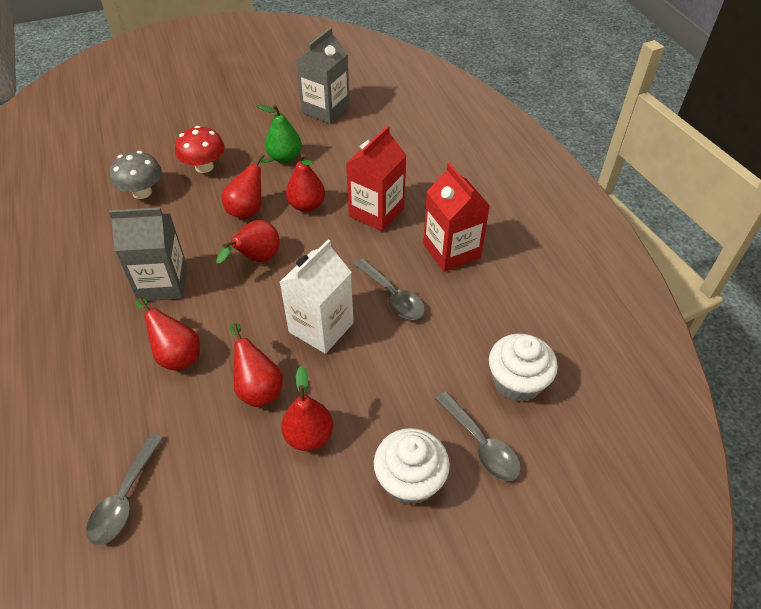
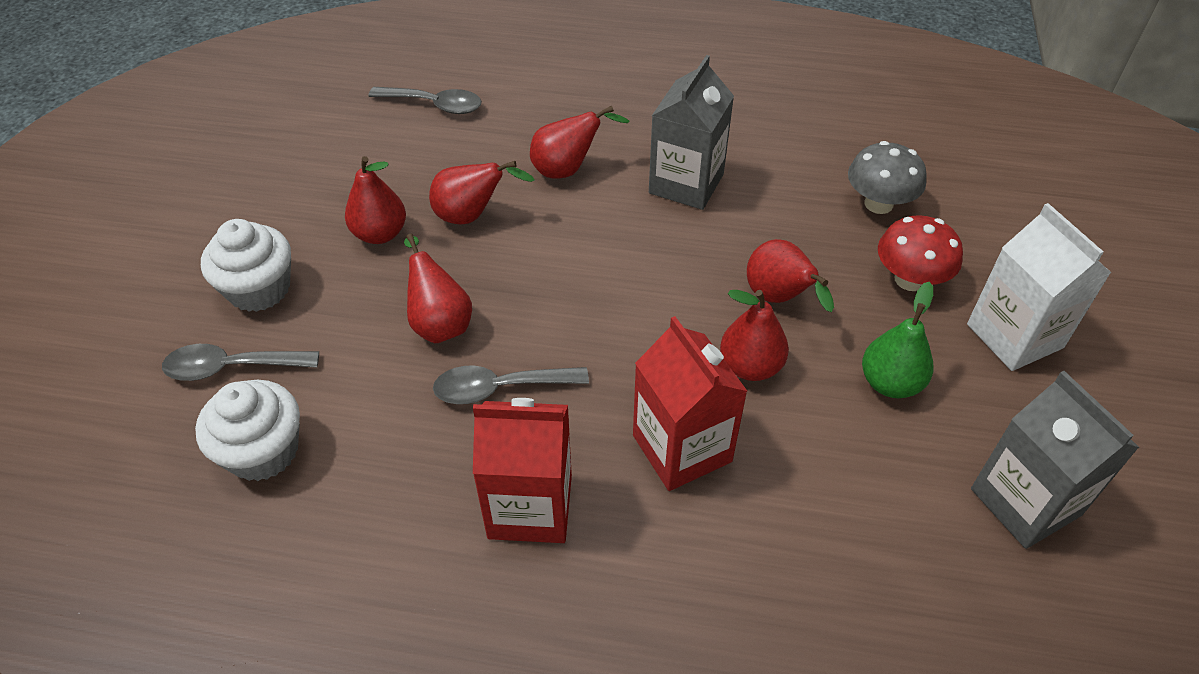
camera: 120 degrees right, 0 degrees up
(125, 498) = (434, 105): grey spoon -> grey spoon turned 150 degrees clockwise
(257, 259) = (670, 275): red pear -> red pear (439, 322)
(321, 327) = (509, 295): white carton -> white carton (1014, 336)

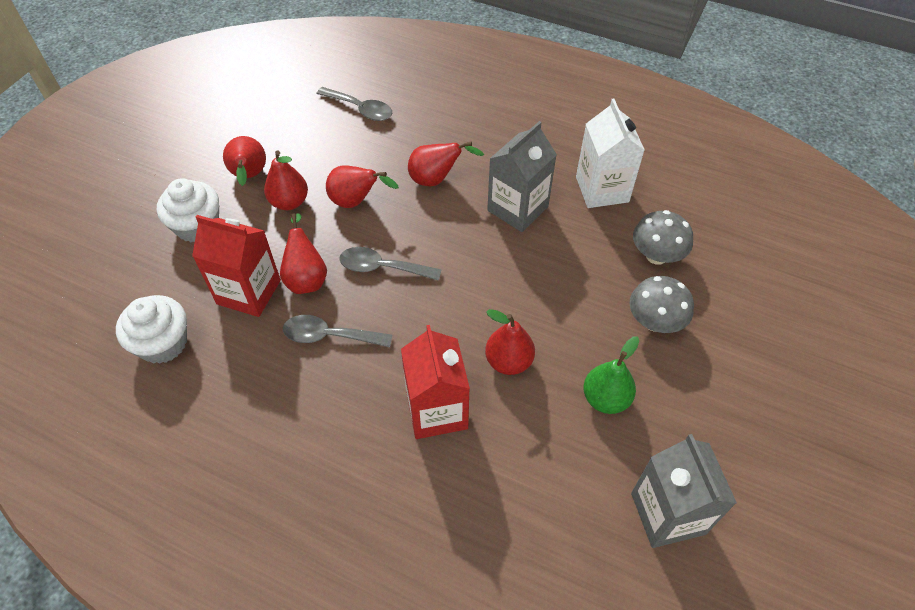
camera: 15 degrees right, 5 degrees up
(231, 367) = (162, 279): grey spoon -> grey spoon (382, 268)
(530, 506) = (319, 426): red carton -> red carton (249, 292)
(779, 299) = (550, 314): red pear -> red pear (249, 176)
(910, 279) = (654, 321): red mushroom -> grey mushroom
(1014, 336) = (716, 385): white carton -> white carton (602, 189)

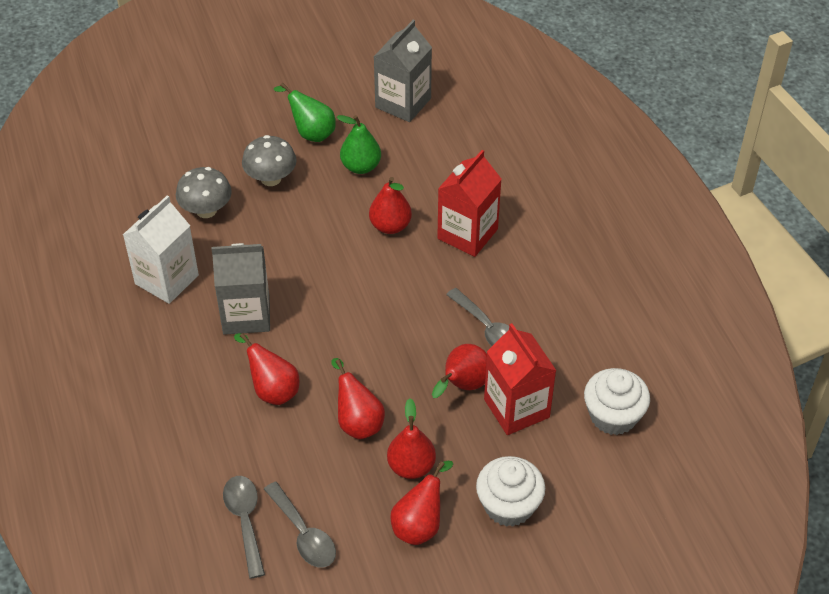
camera: 135 degrees left, 5 degrees down
(382, 268) = (399, 349): grey spoon -> grey spoon (303, 534)
(692, 395) = (311, 132): none -> green pear

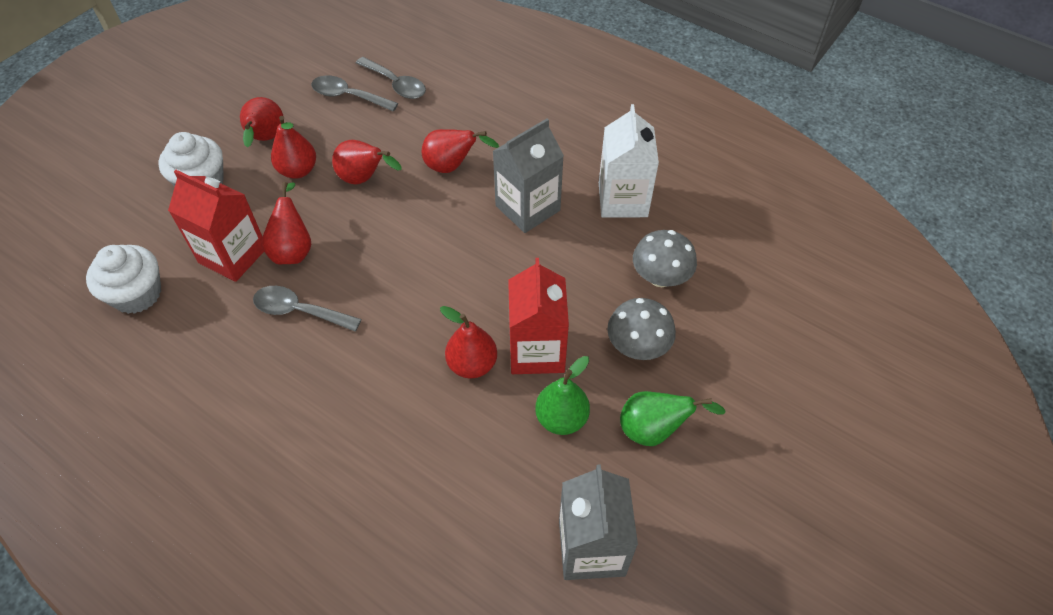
camera: 145 degrees right, 5 degrees up
(467, 234) = (384, 403): red carton -> red carton (537, 351)

